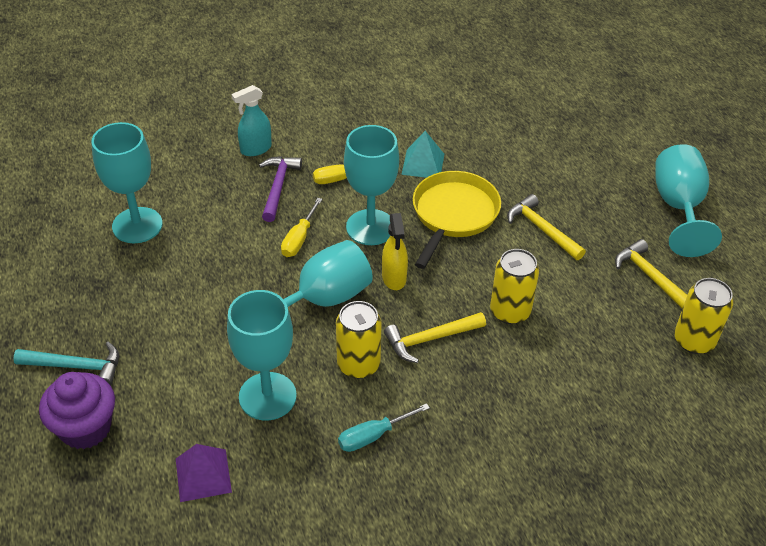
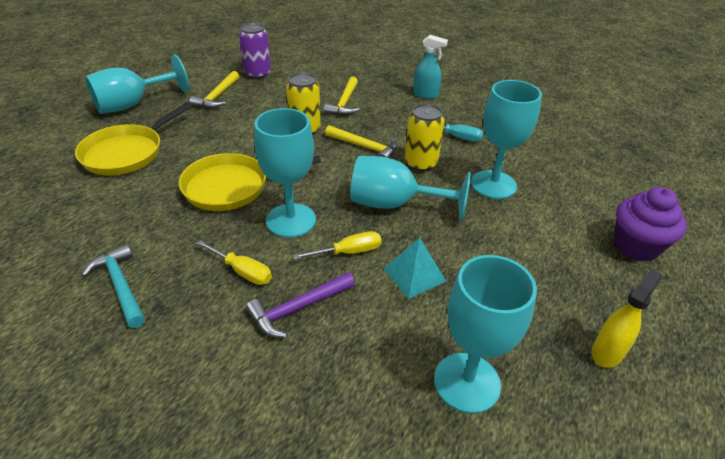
camera: 130 degrees left, 5 degrees down
(76, 366) = (621, 290): turquoise hammer -> turquoise hammer (120, 286)
(203, 475) = (570, 178): purple pyramid -> none
(255, 149) = (254, 371): turquoise spray bottle -> turquoise spray bottle (425, 94)
(394, 278) = (331, 184): yellow spray bottle -> yellow spray bottle (607, 352)
(423, 164) = (175, 231): turquoise pyramid -> turquoise pyramid (414, 274)
(542, 229) = (209, 144): yellow hammer -> yellow hammer (344, 103)
(572, 175) = (127, 153): none -> yellow pan
(694, 340) = (257, 74): yellow can -> purple can

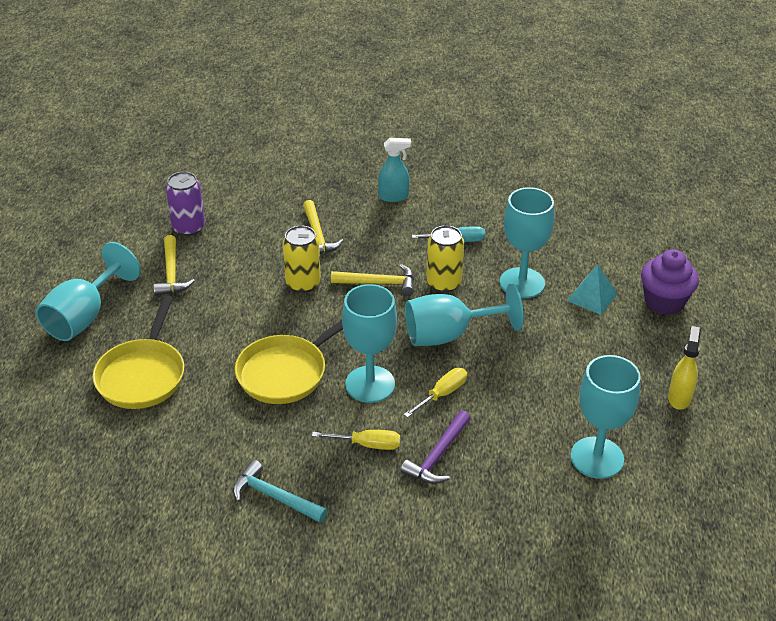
camera: 25 degrees left, 0 degrees up
(414, 274) = (508, 392): turquoise pyramid -> turquoise pyramid (592, 297)

